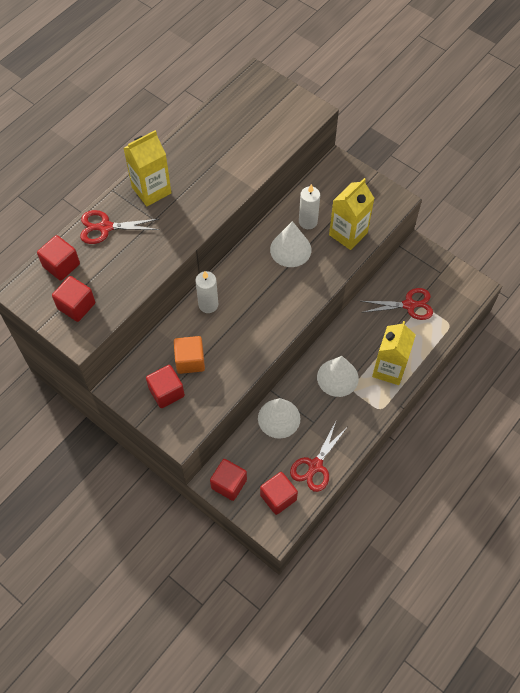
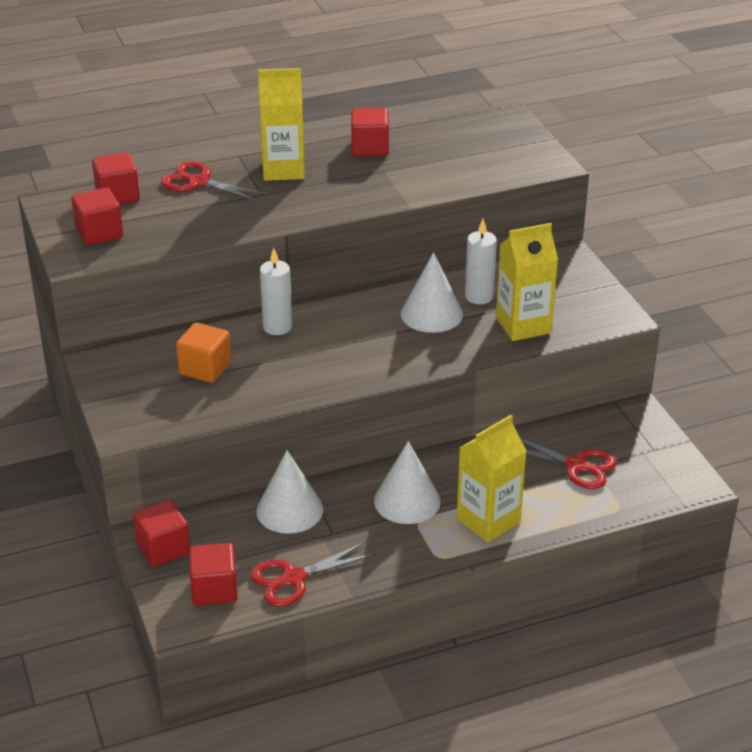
camera: 30 degrees right, 25 degrees down
(166, 392) = (148, 386): red cube -> red cube (370, 148)

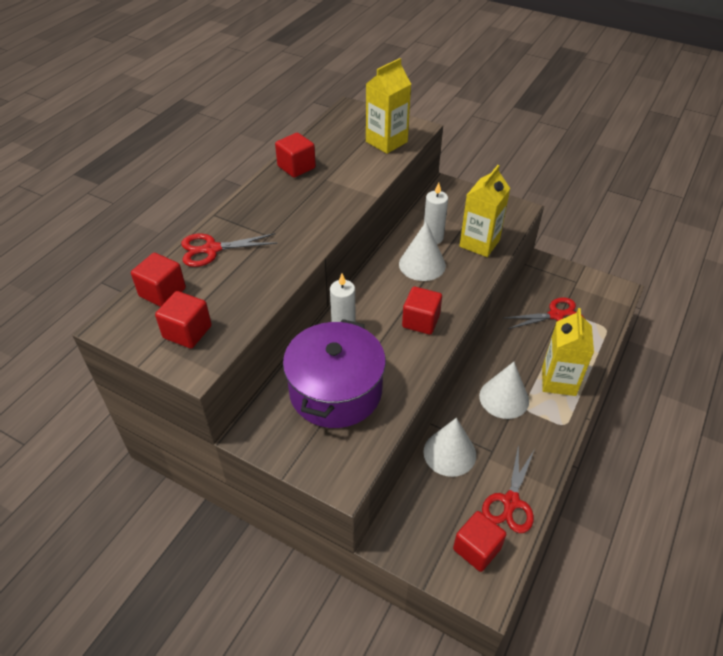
camera: 40 degrees left, 10 degrees up
(163, 548) = (409, 542): red cube -> red cube (420, 321)
(205, 368) = (335, 391): orange cube -> purple pot
(283, 169) = (260, 210): yellow carton -> yellow carton (386, 142)

